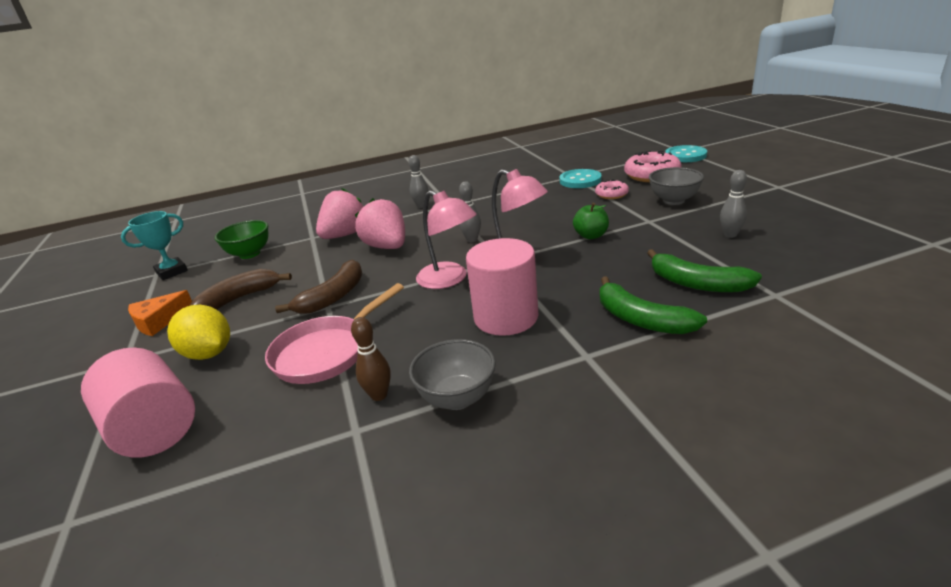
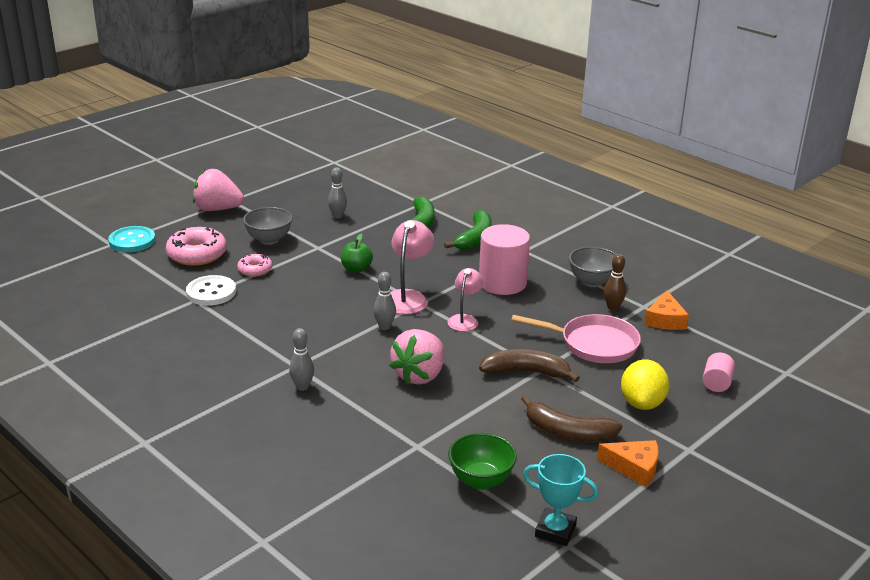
camera: 120 degrees left, 0 degrees up
(154, 428) = (716, 383): pink cylinder -> pink cylinder, size x0.50
(306, 439) = (665, 320): none -> orange cheese
(345, 235) = (402, 419): pink strawberry -> pink strawberry (217, 209)
(449, 279) = (465, 319): pink lamp -> pink lamp, size x0.66
(580, 180) = (211, 292): turquoise button -> white button

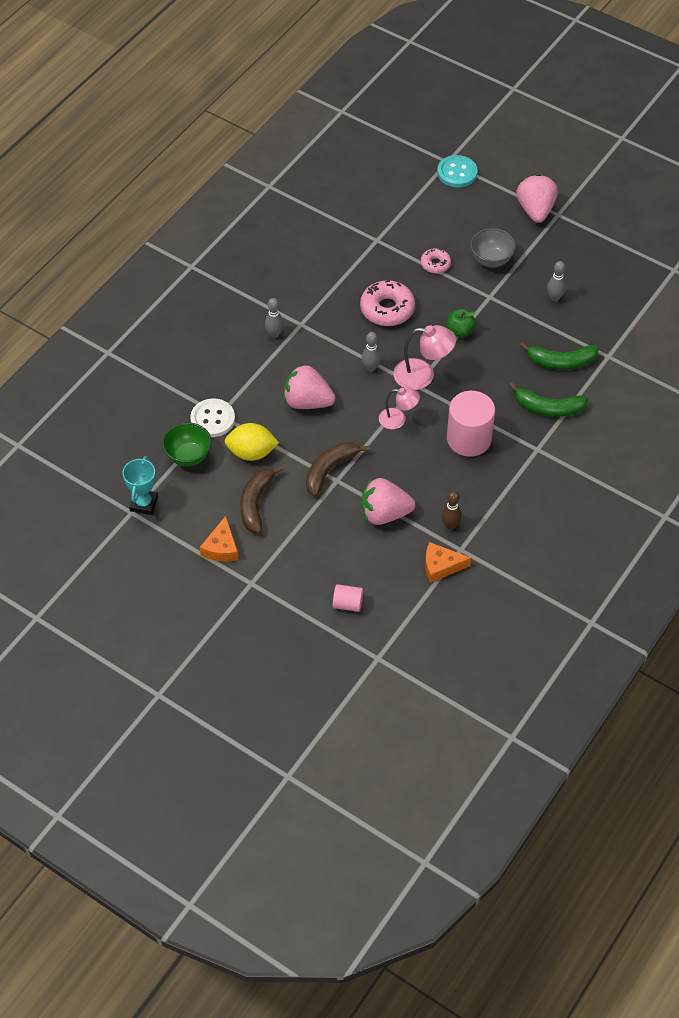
camera: 80 degrees right, 25 degrees up
(197, 254) = (449, 220): pink donut -> pink donut (387, 309)
(211, 292) = (390, 246): white button -> white button (212, 419)
(526, 372) = (330, 470): brown banana -> brown banana turned 135 degrees counterclockwise
(592, 281) = (493, 507): grey bowl -> none
(593, 344) = (384, 514): pink pan -> pink strawberry
(642, 403) = (305, 551): yellow lemon -> yellow lemon (251, 453)

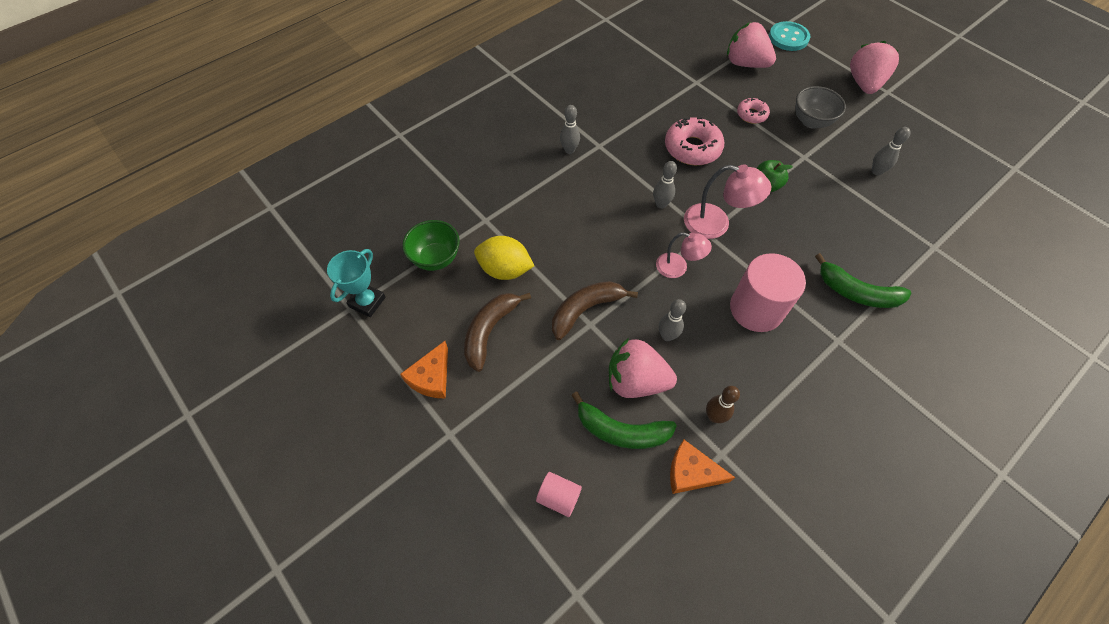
camera: 15 degrees right, 5 degrees up
(212, 419) = (476, 223): white button -> none
(307, 402) = (583, 226): pink strawberry -> pink strawberry (745, 63)
(401, 475) = (667, 336): none -> grey bowling pin
(561, 362) = (877, 242): green banana -> green banana (621, 431)

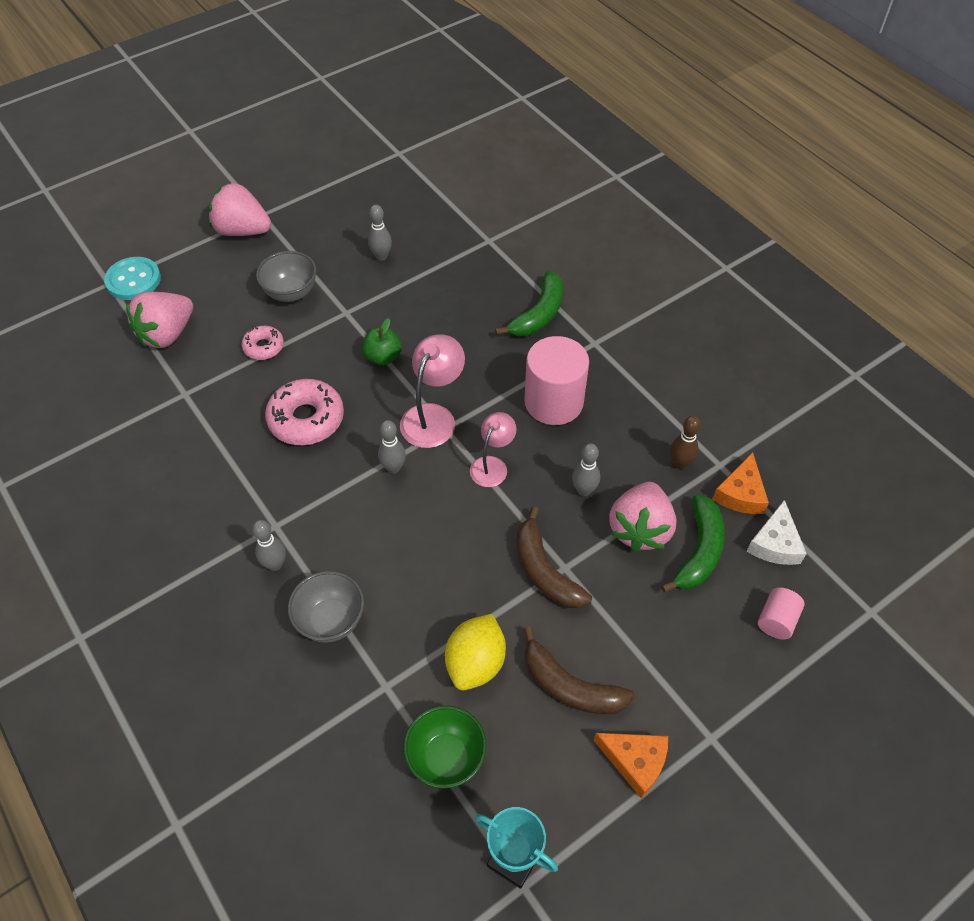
camera: 85 degrees left, 5 degrees down
(531, 185) = (331, 620): none -> grey bowl
(640, 502) = (775, 543): none -> white cheese

